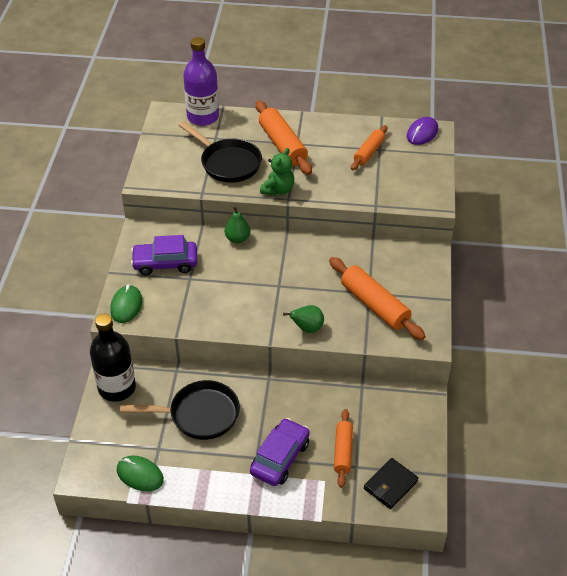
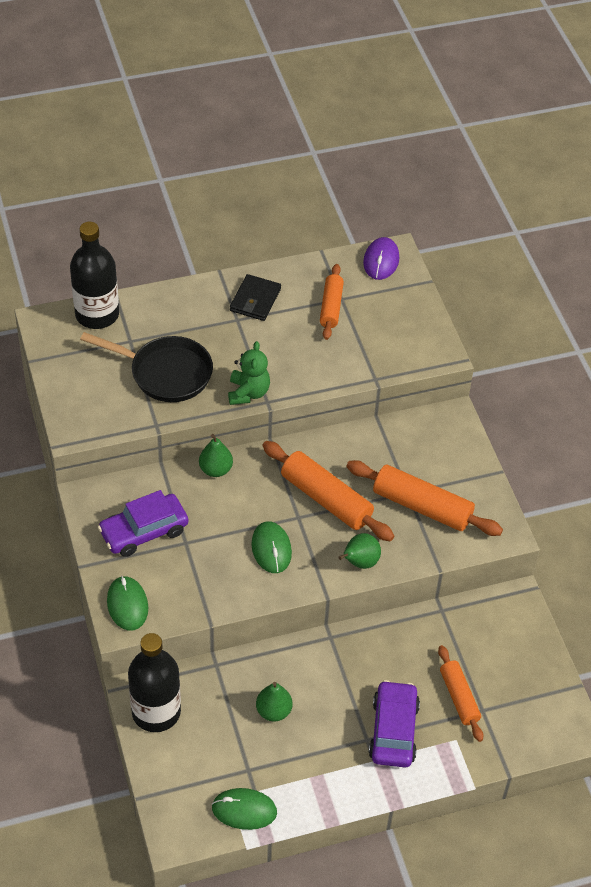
camera: 25 degrees left, 5 degrees up
(199, 415) = (273, 711): black pan -> green pear
(203, 117) = (97, 314): purple bottle -> black bottle
(247, 300) = (271, 549): none -> green mouse
(282, 145) = (220, 327): orange rolling pin -> orange rolling pin (326, 499)
(390, 485) = (529, 718): black wallet -> black wallet (255, 300)

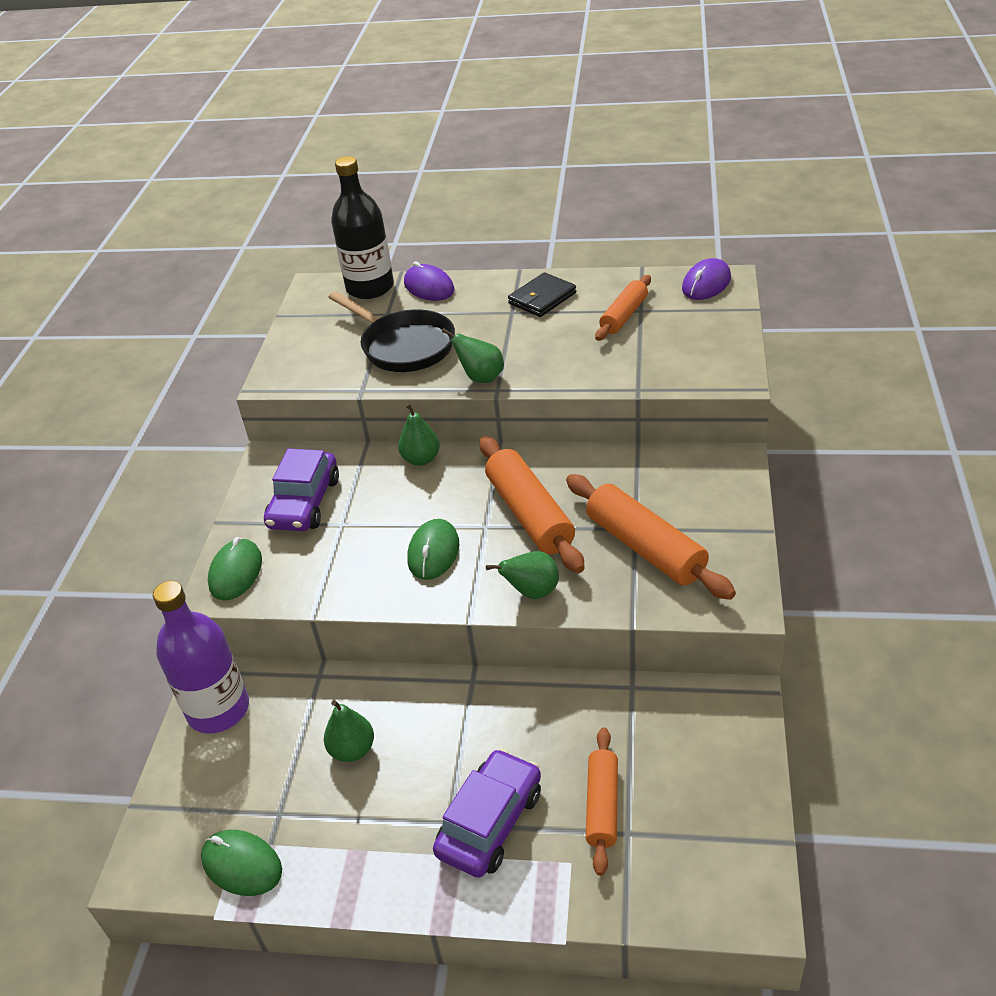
camera: 30 degrees right, 10 degrees down
(144, 531) = (304, 503): purple car -> purple car turned 75 degrees counterclockwise
(150, 304) = (429, 287): none -> purple mouse
(156, 712) = (218, 709): black bottle -> purple bottle
(248, 393) = (481, 378): green teddy bear -> green pear

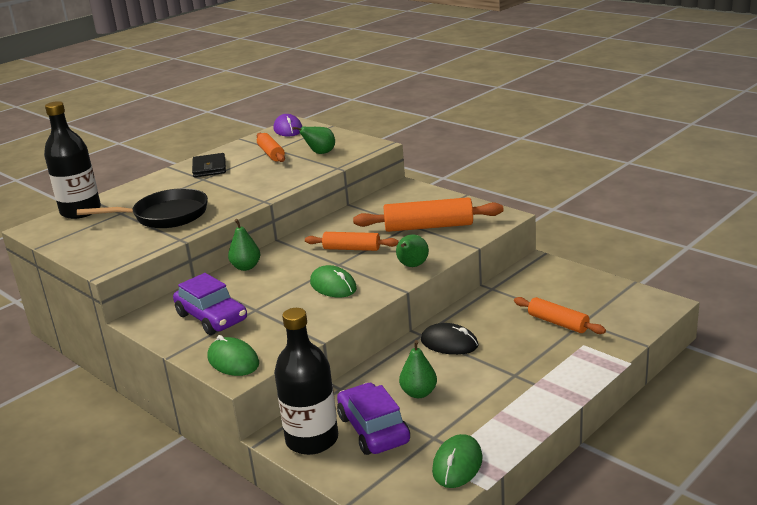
camera: 55 degrees left, 15 degrees down
(218, 709) = (312, 439): purple bottle -> black bottle
(242, 865) = (457, 464): green mouse -> green mouse turned 45 degrees counterclockwise
(429, 287) = (124, 194): purple mouse -> none
(472, 718) = (449, 343): none -> black mouse
(481, 378) = (244, 202): green pear -> green pear (320, 153)
(490, 822) = (529, 361): purple car -> purple car (373, 429)
(530, 514) = (351, 248): orange rolling pin -> orange rolling pin, size x0.62

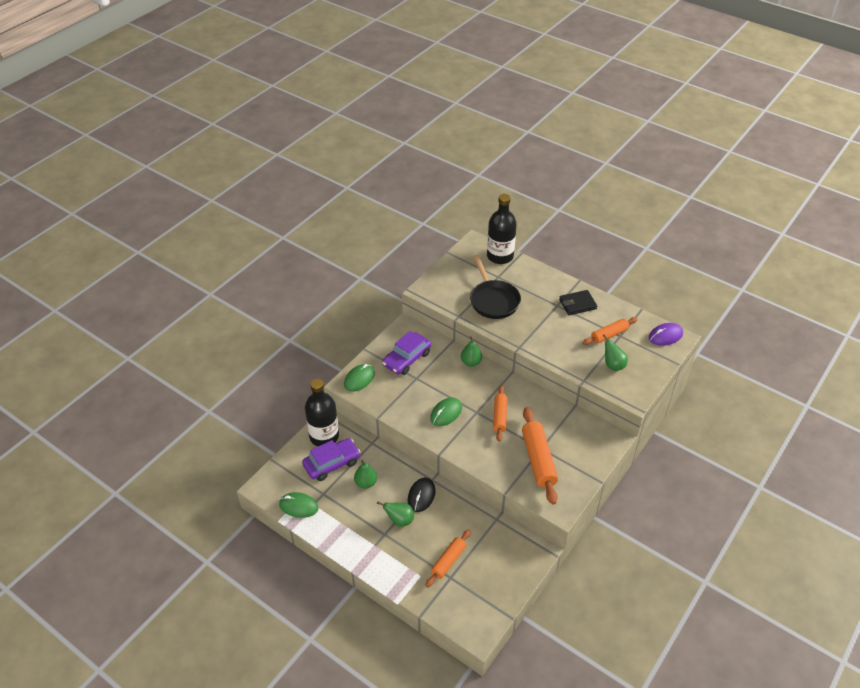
camera: 80 degrees right, 20 degrees up
(412, 266) = (474, 454): green pear -> green pear (399, 520)

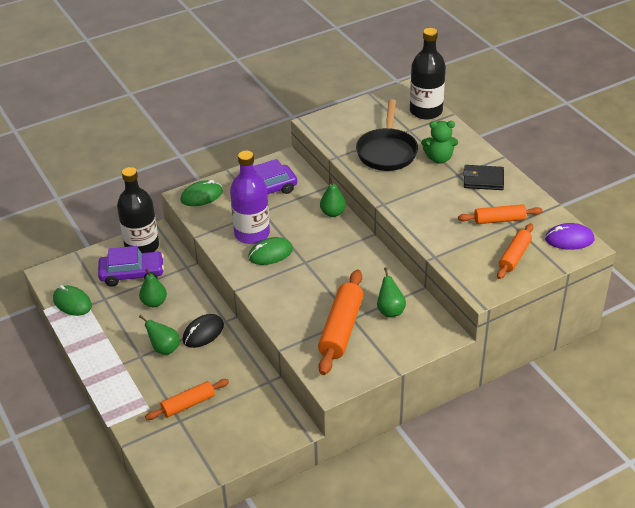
camera: 25 degrees right, 5 degrees down
(420, 400) = (252, 234): none -> purple bottle
(500, 416) = (328, 274): orange rolling pin -> orange rolling pin (514, 256)
(535, 295) = (439, 158): none -> green teddy bear
(613, 365) = (481, 251): green pear -> green pear (390, 310)

